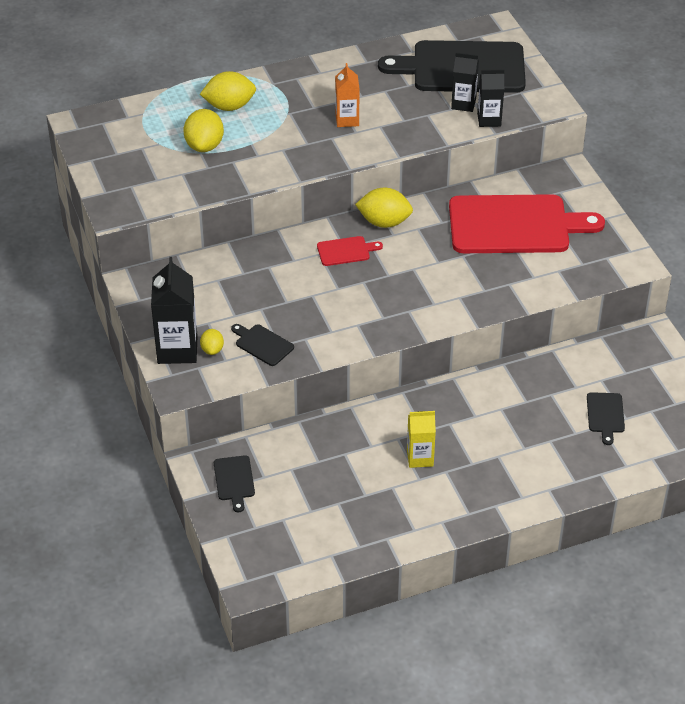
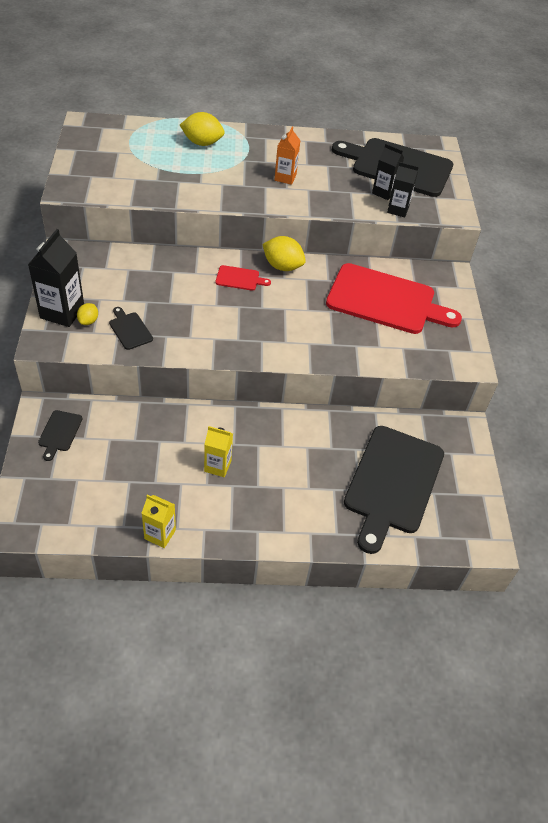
camera: 15 degrees right, 5 degrees up
(204, 146) = (165, 164): yellow lemon -> none
(400, 541) = (160, 534): none -> yellow carton
(605, 415) = (392, 483): black cutting board -> black cutting board, size x2.42

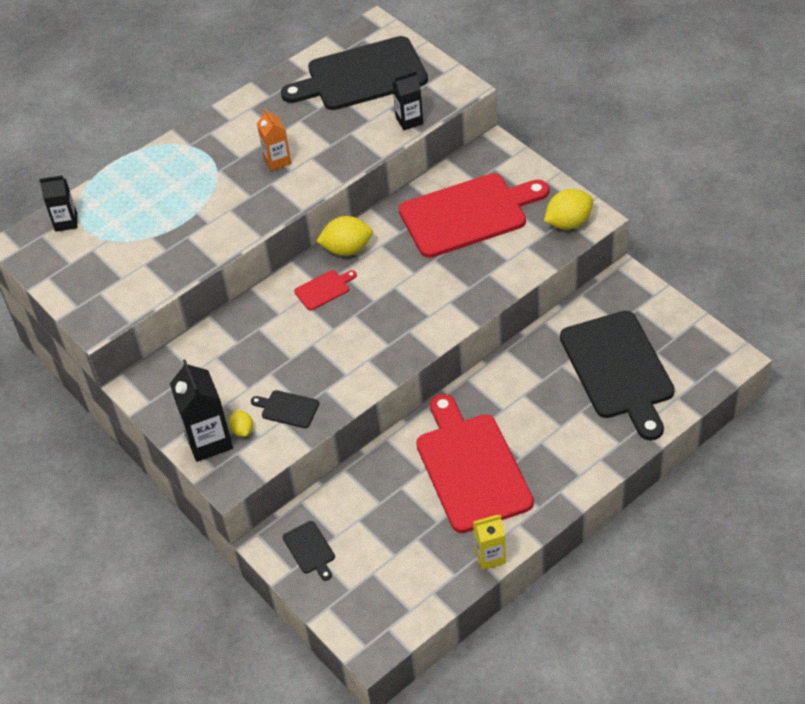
camera: 30 degrees left, 0 degrees up
(202, 143) = (158, 181): yellow lemon -> yellow lemon (568, 222)
(217, 466) = (471, 468): yellow carton -> red cutting board
(384, 192) = (378, 112): black carton -> black carton (66, 222)

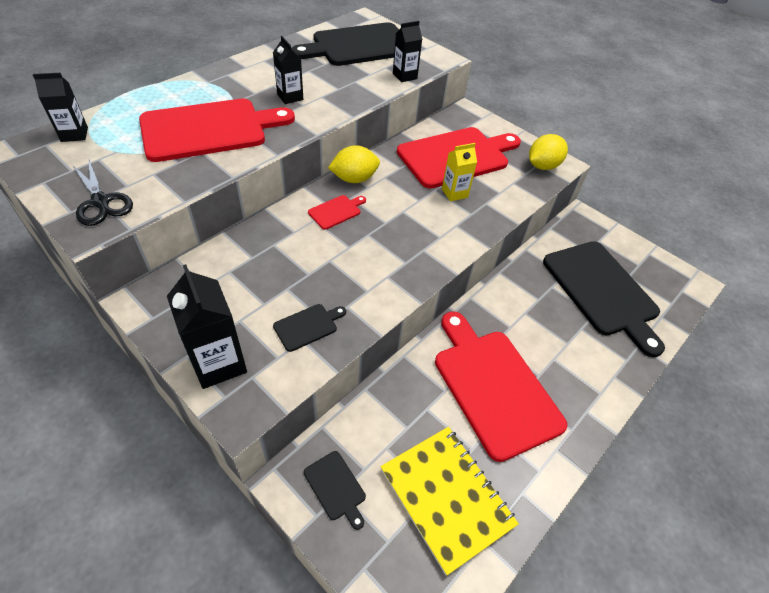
camera: 15 degrees left, 0 degrees up
(102, 296) = (101, 202): none -> black scissors
(194, 209) = (209, 129): none -> red cutting board
(242, 430) = (258, 350): yellow lemon -> none
(277, 160) = (290, 97): orange carton -> black carton
(287, 409) = (308, 326): black cutting board -> black cutting board turned 135 degrees clockwise
(406, 559) = (446, 497): none -> yellow notebook
(490, 556) = (537, 491): yellow carton -> yellow carton (454, 193)

